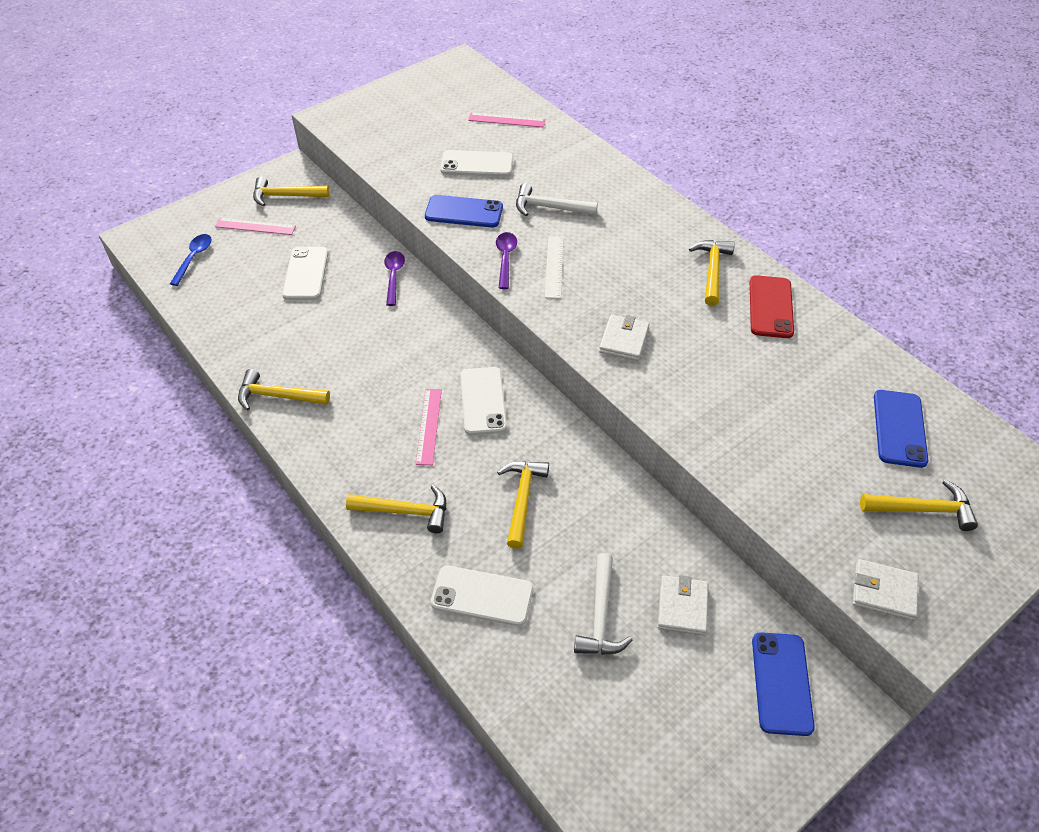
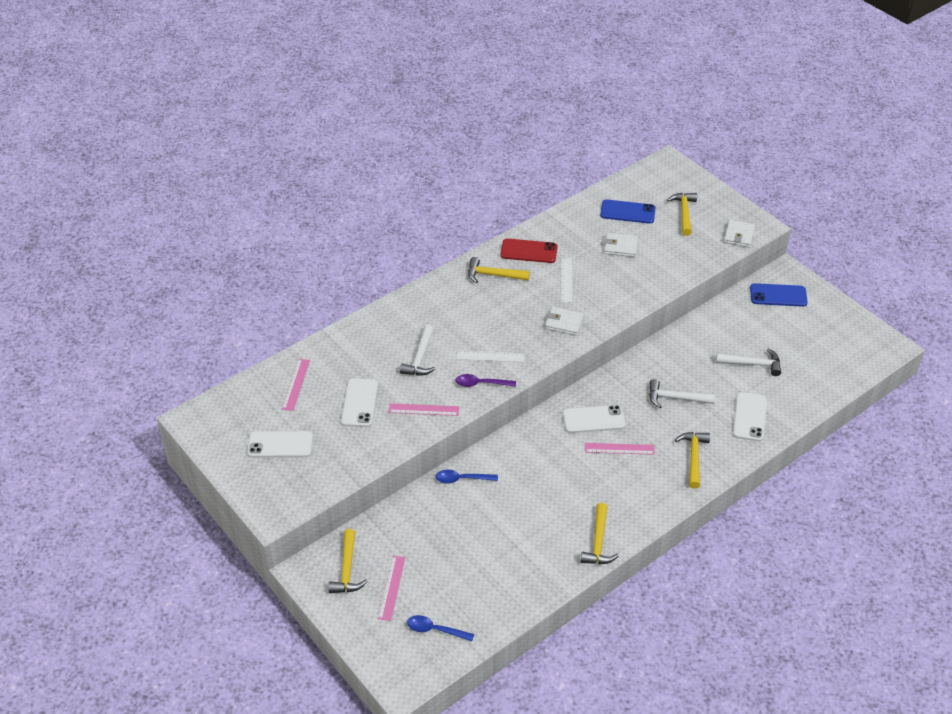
camera: 90 degrees left, 5 degrees down
(306, 273) = (457, 540): white phone -> white phone (280, 444)
(394, 276) = (462, 479): purple spoon -> blue spoon
(464, 212) = (424, 410): blue phone -> pink ruler
(522, 499) = (675, 398): yellow hammer -> white hammer
(682, 607) = (740, 329): white wallet -> white wallet (620, 247)
(715, 345) = (566, 280): none -> white ruler

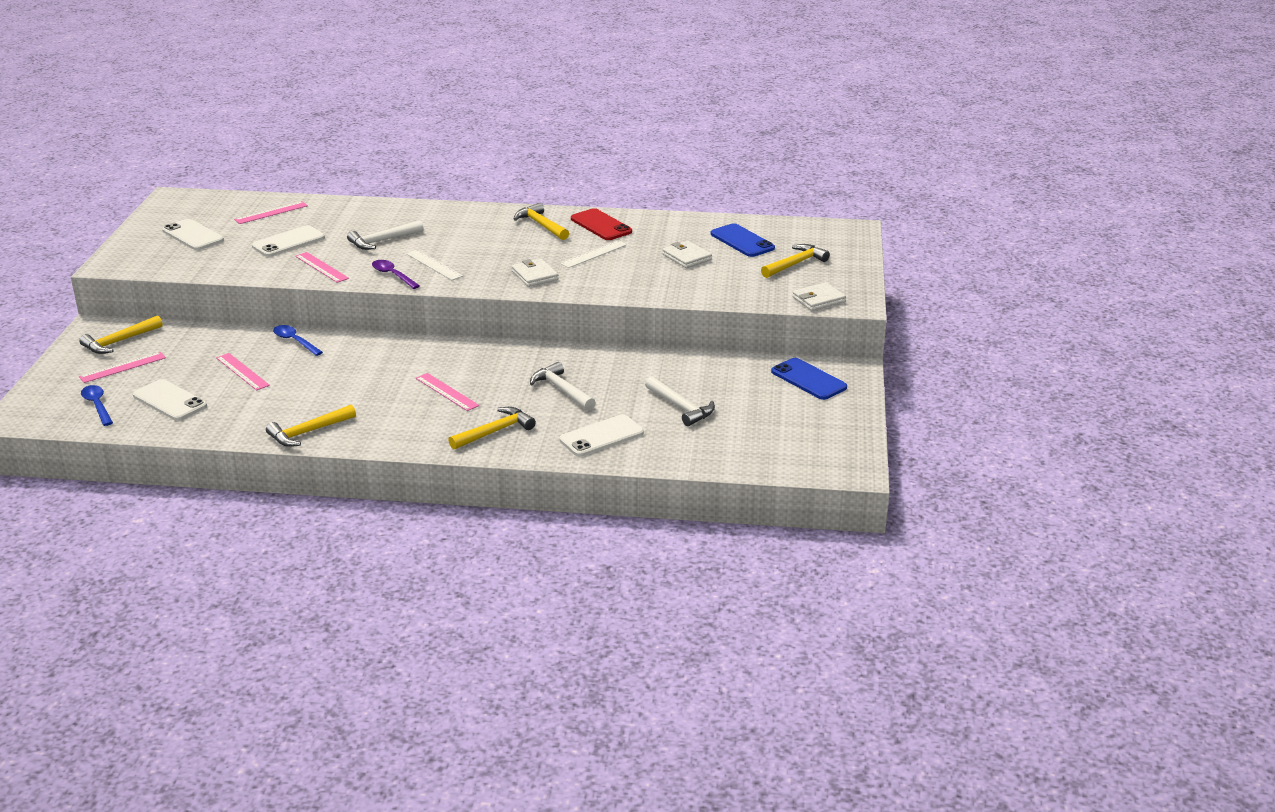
camera: 45 degrees right, 15 degrees down
(475, 529) = (242, 371): none -> pink ruler
(593, 419) = (465, 365): white phone -> white phone (170, 401)

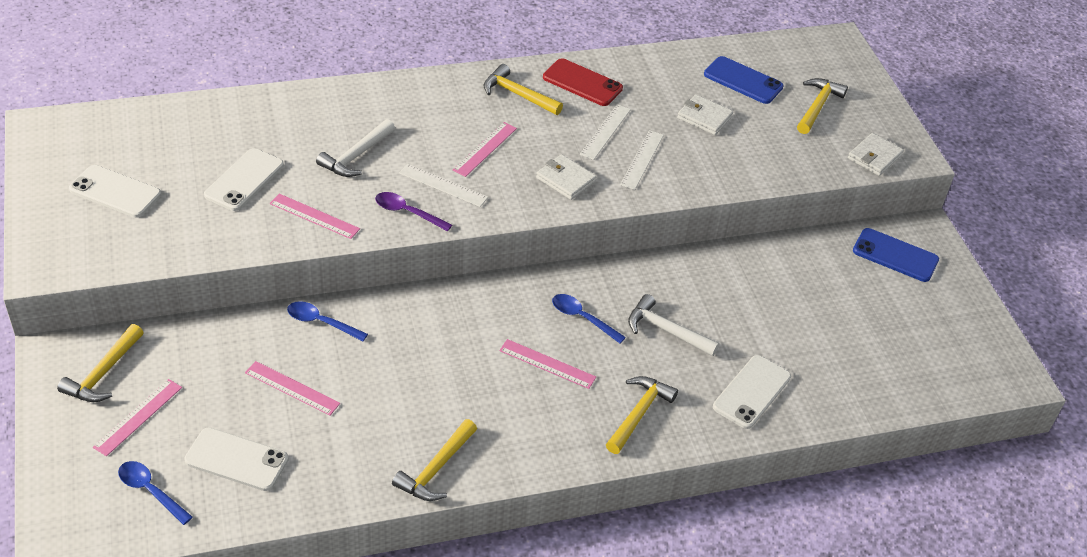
camera: 25 degrees left, 15 degrees up
(271, 212) = (187, 132): pink ruler -> pink ruler (485, 149)
(499, 372) = (582, 318): none -> blue spoon
(609, 273) = (642, 159): none -> white ruler
(681, 407) = (801, 327): white hammer -> none

